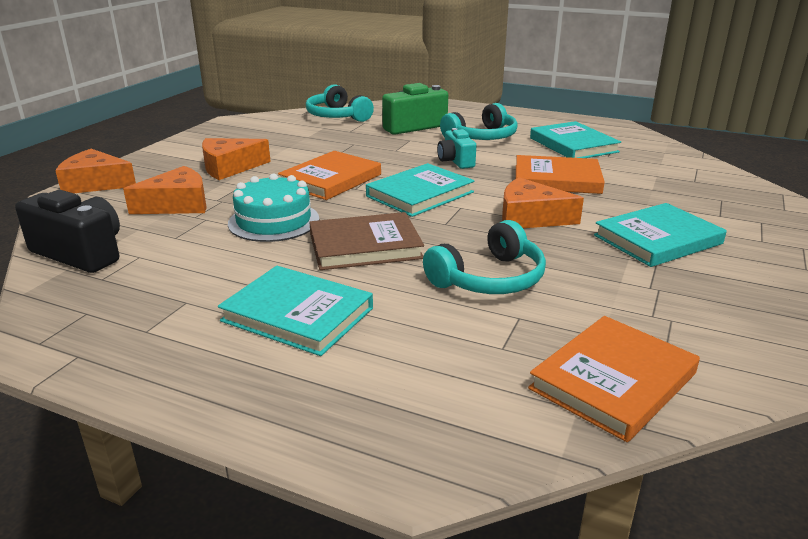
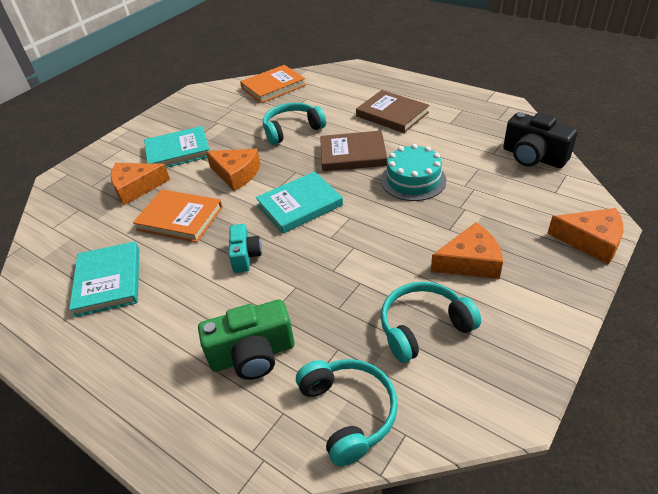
camera: 165 degrees left, 15 degrees up
(177, 204) = (494, 204): orange cheese -> orange cheese (136, 188)
(297, 315) = (392, 114): turquoise book -> brown book
(331, 180) = (369, 232): orange book -> none
(482, 137) = (187, 311): turquoise headphones -> turquoise headphones (423, 327)

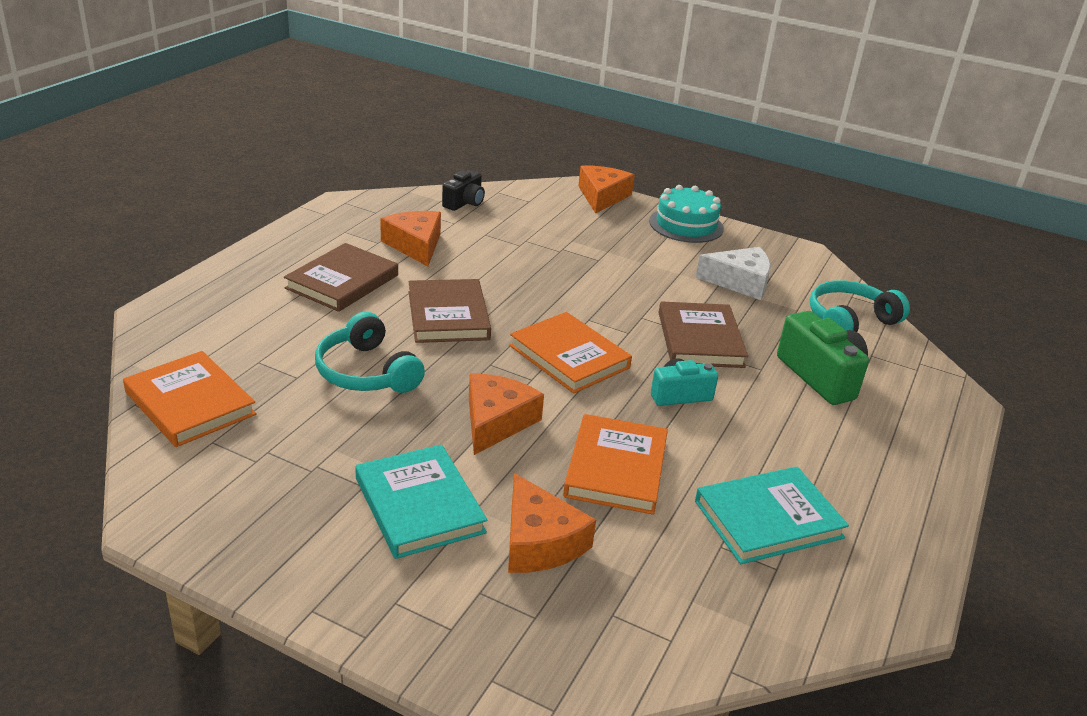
camera: 105 degrees left, 10 degrees down
(299, 205) = (569, 357): turquoise book -> orange book
(318, 279) = (700, 339): none -> brown book
(413, 180) = (510, 274): turquoise cake -> turquoise cake (686, 225)
(423, 327) = (740, 282): turquoise headphones -> white cheese
(470, 262) = (646, 253): orange cheese -> orange cheese (415, 245)
(533, 157) = (464, 203): black camera -> black camera, size x0.63

